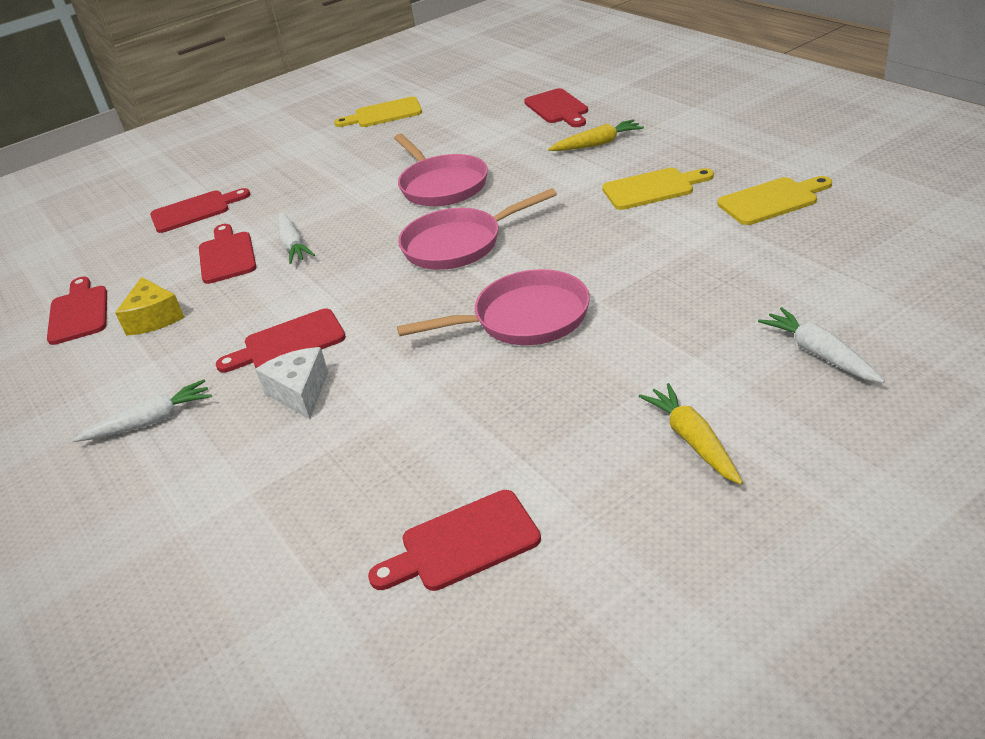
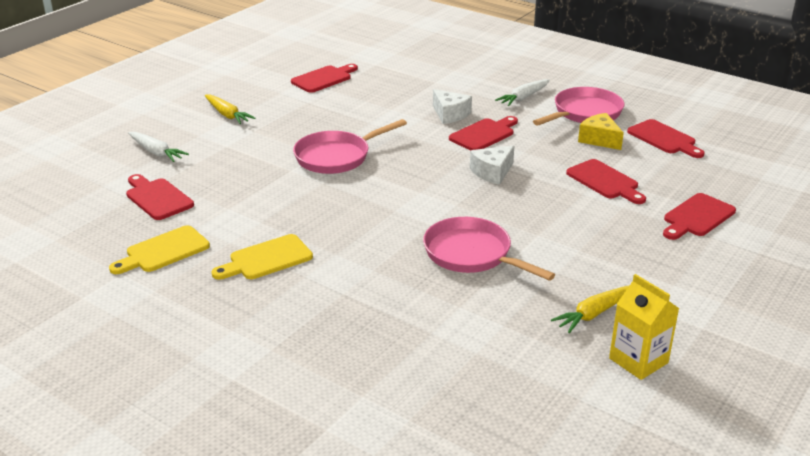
camera: 155 degrees right, 5 degrees down
(293, 245) = (557, 192): white carrot -> none
(337, 276) = (492, 172): none -> white cheese
(384, 114) = (638, 360): yellow cutting board -> yellow carton
(458, 244) = (415, 200): pink pan -> pink pan (584, 113)
(557, 108) = (404, 374): red cutting board -> red cutting board (157, 198)
(597, 144) = (334, 313): yellow carrot -> yellow carrot (593, 314)

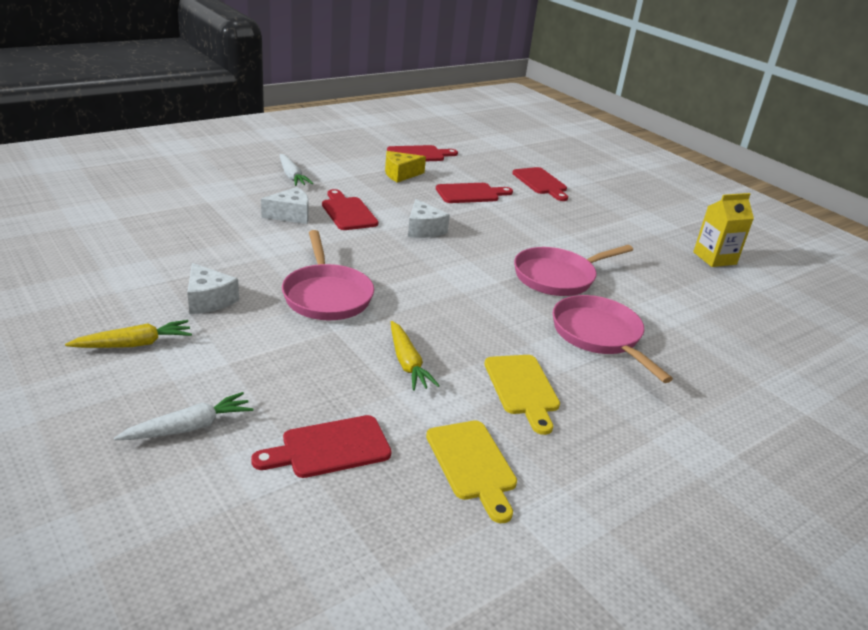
camera: 75 degrees left, 0 degrees up
(294, 121) = (208, 300): none -> white cheese
(323, 79) = (113, 255): red cutting board -> none
(584, 113) = (348, 164): pink pan -> pink pan (599, 336)
(593, 314) = (656, 255): yellow carrot -> yellow carrot (407, 363)

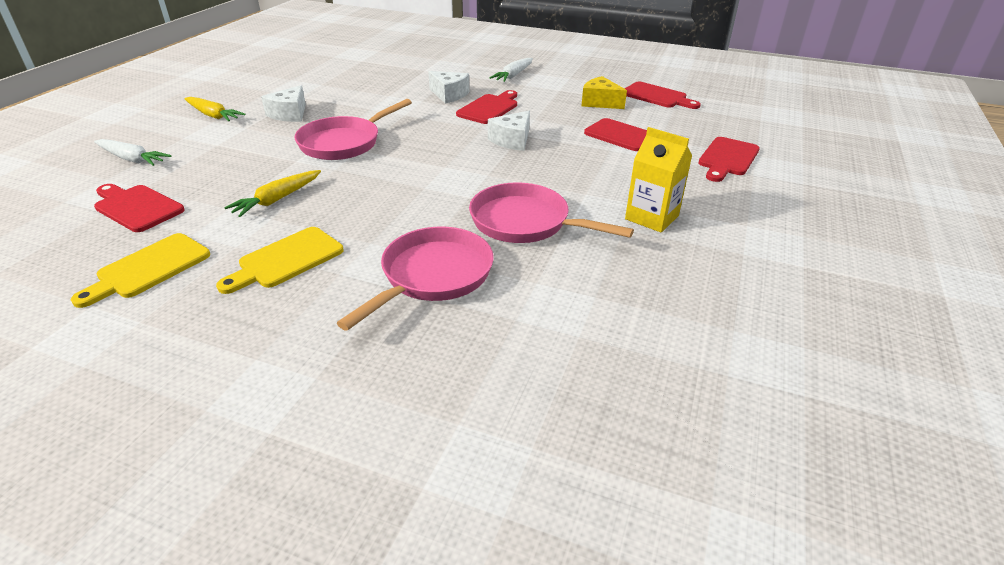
camera: 60 degrees right, 5 degrees up
(714, 258) = (763, 314): yellow carton -> yellow carton (652, 217)

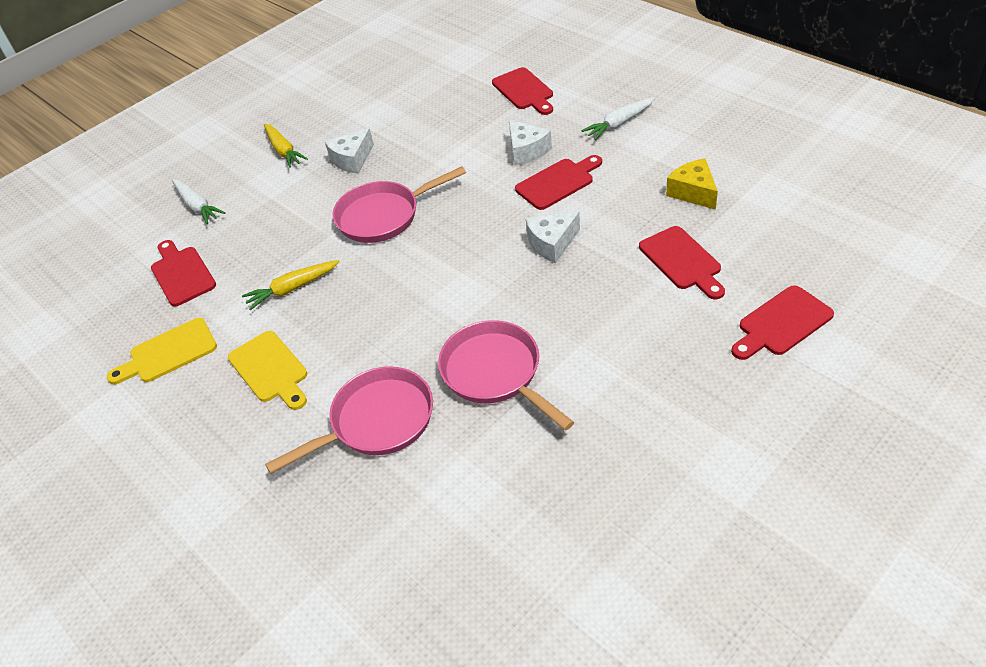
camera: 30 degrees right, 10 degrees up
(286, 260) = (270, 369): yellow cutting board -> yellow cutting board turned 105 degrees counterclockwise
(652, 217) = (626, 397): yellow carton -> none
(657, 96) = (774, 191): red cutting board -> red cutting board (524, 91)

